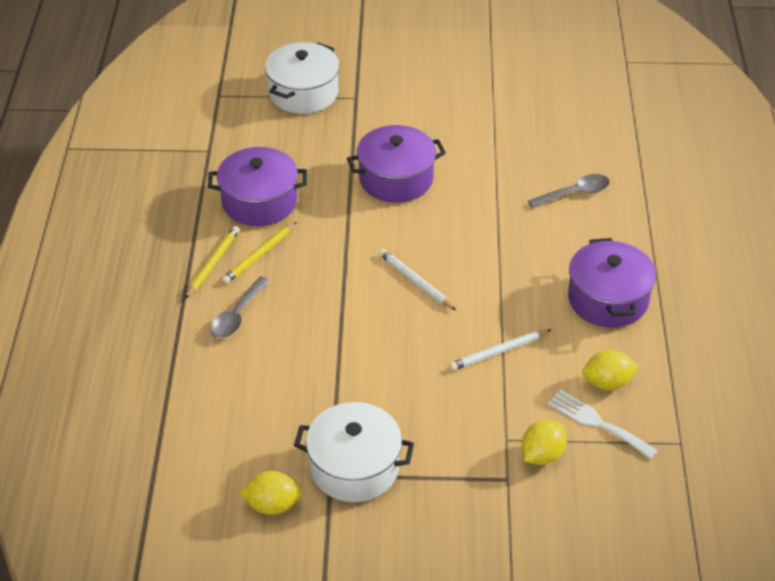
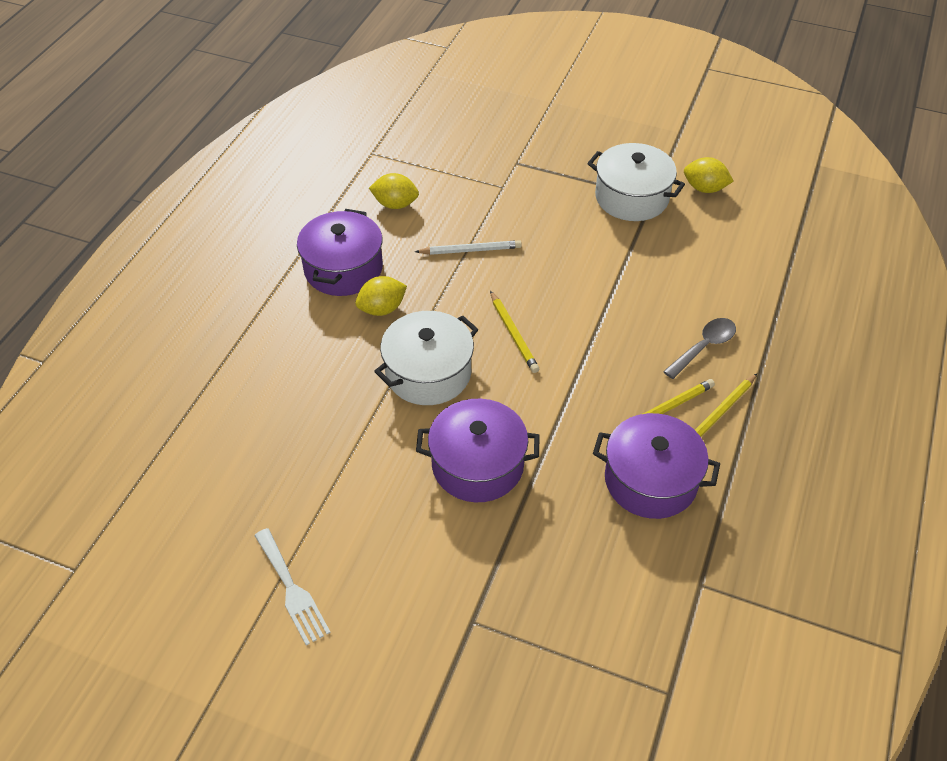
camera: 160 degrees left, 5 degrees up
(303, 93) = (542, 656): white pot -> white pot (428, 373)
(415, 281) = (513, 334): white pencil -> yellow pencil
(542, 455) = (481, 170): yellow lemon -> yellow lemon (382, 309)
(574, 193) = (292, 386): grey spoon -> none
(598, 423) = (423, 179): white fork -> white fork (291, 589)

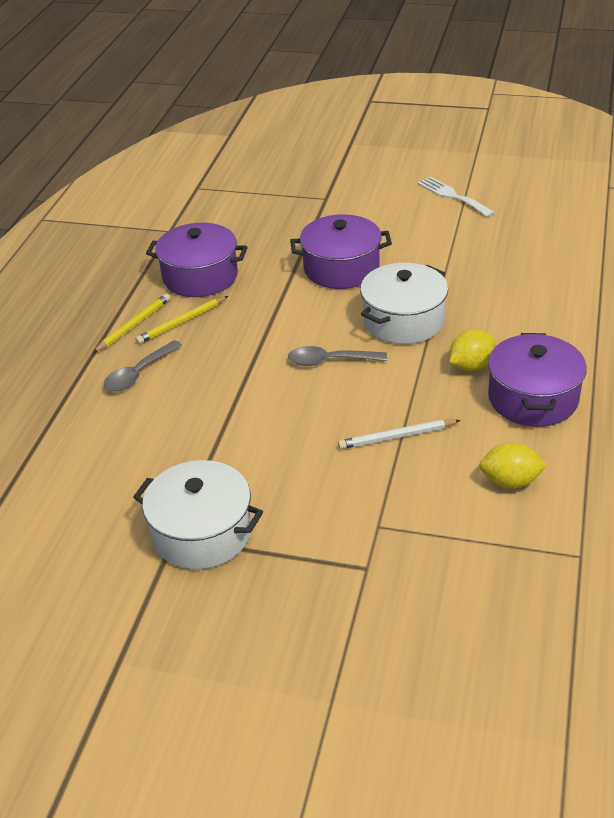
camera: 175 degrees right, 10 degrees down
(513, 334) = (330, 361): yellow pencil -> grey spoon
(704, 188) = (100, 560): yellow lemon -> none

